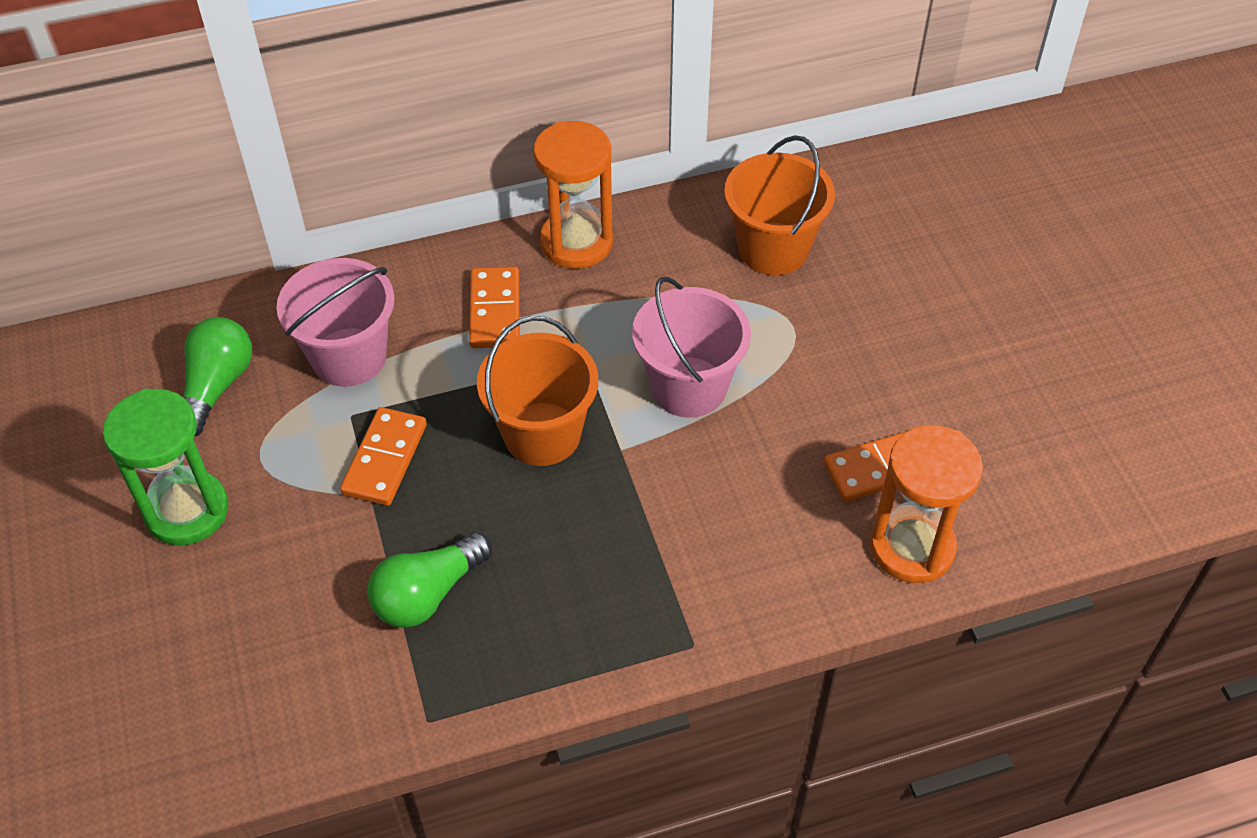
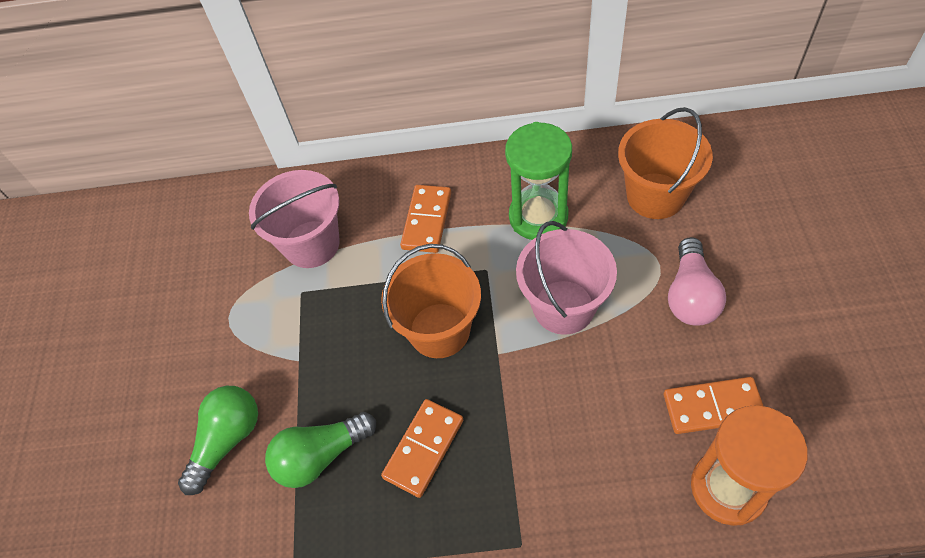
camera: 20 degrees right, 5 degrees up
(187, 511) = (166, 352): green hourglass -> green hourglass (538, 217)
(217, 386) = (214, 254): green light bulb -> green light bulb (227, 440)
(385, 459) = (317, 333): orange domino -> orange domino (424, 449)
(576, 242) = (500, 172): orange hourglass -> none
(835, 354) = (690, 295): none -> pink light bulb

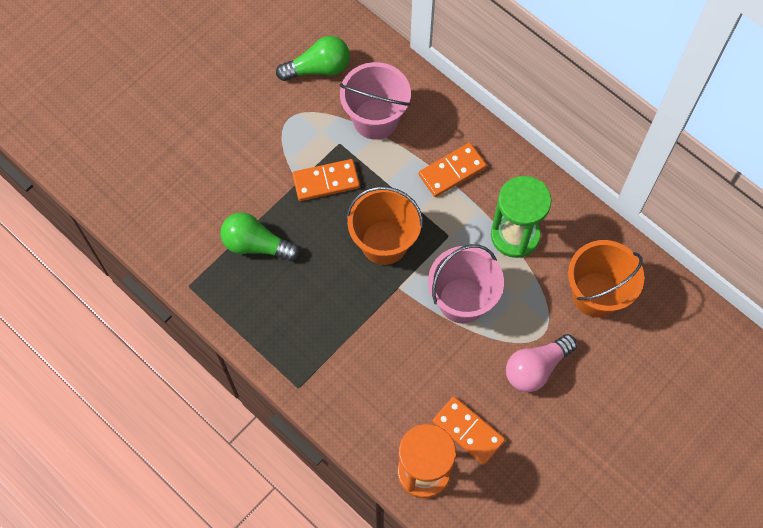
camera: 40 degrees right, 10 degrees up
(227, 440) = (222, 188): green light bulb -> green light bulb (318, 68)
(424, 449) = (306, 295): orange domino -> orange domino (326, 181)

